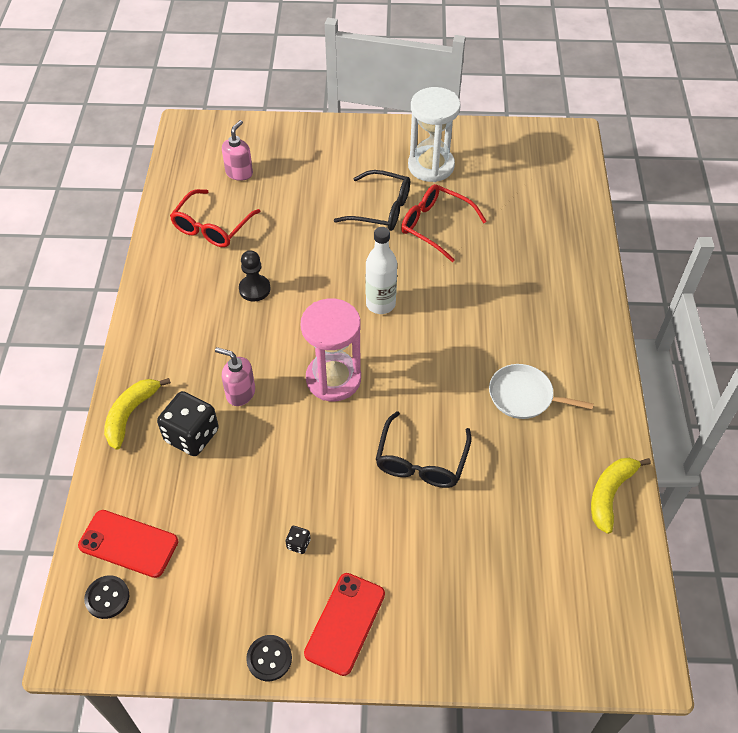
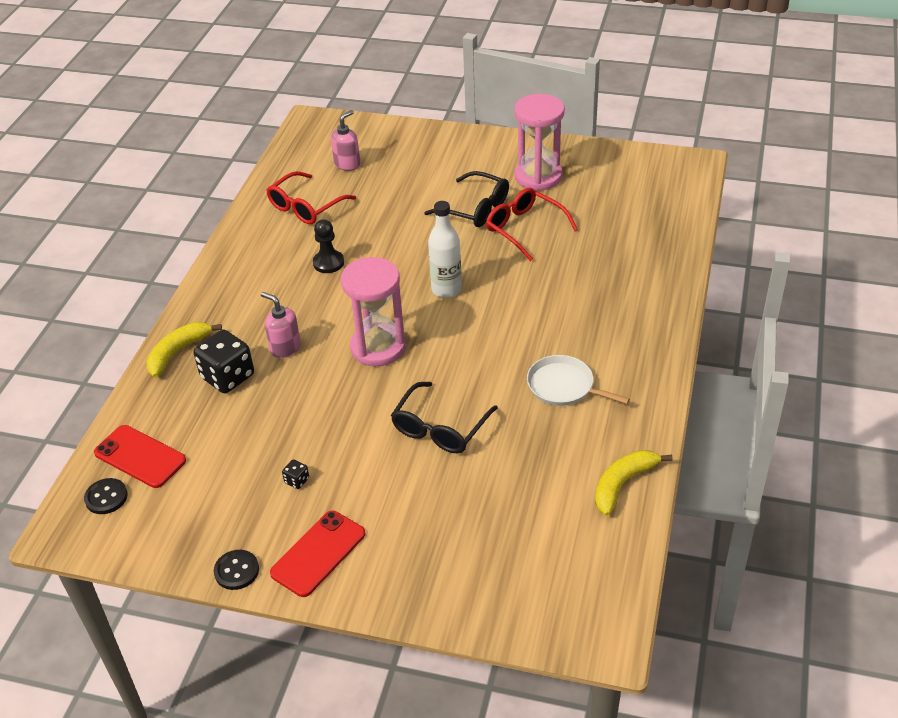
camera: 15 degrees right, 10 degrees down
(431, 166) = (538, 176): white hourglass -> pink hourglass

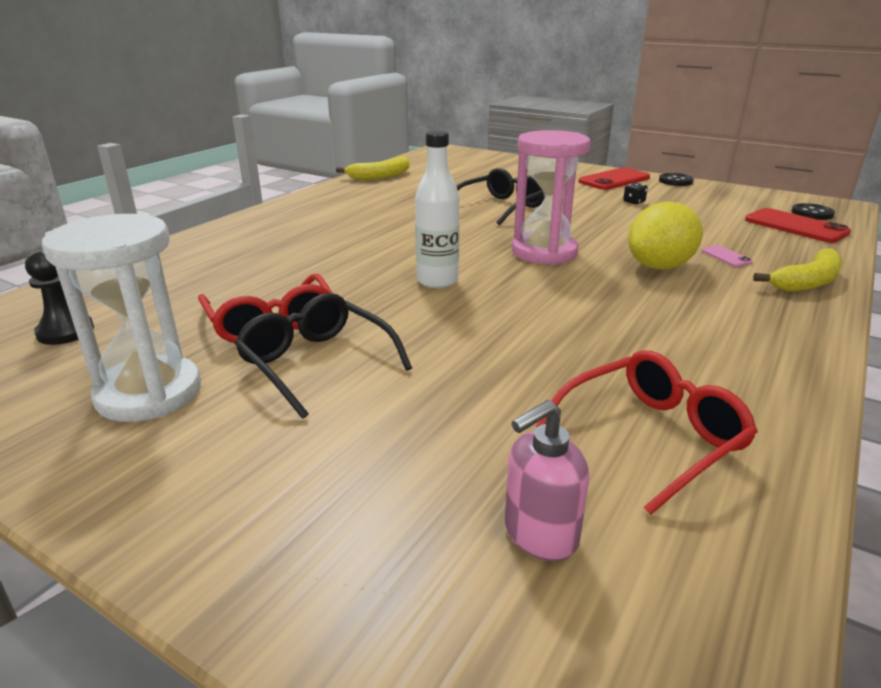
camera: 165 degrees left, 15 degrees down
(228, 377) = (726, 256): black dice -> pink phone
(285, 348) = (659, 266): pink soap dispenser -> yellow lemon
(328, 263) = (602, 335): black pawn -> black pawn (65, 332)
(538, 176) = (149, 393): pink hourglass -> white hourglass
(564, 386) = (374, 210): white pan -> none

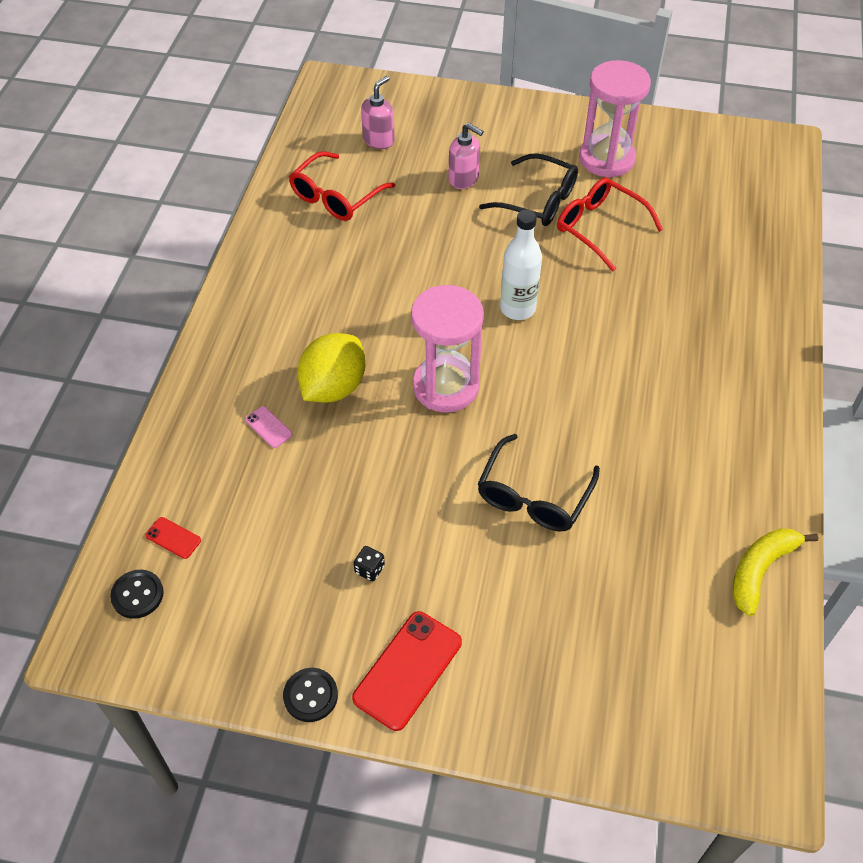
camera: 160 degrees right, 25 degrees up
(65, 332) = (716, 186): black pawn -> none
(149, 393) = (606, 159): white hourglass -> pink hourglass
(406, 415) = (464, 179): none -> pink soap dispenser
(795, 226) = (173, 538): red phone -> red phone, size x0.48
(807, 282) = (204, 393): yellow banana -> none

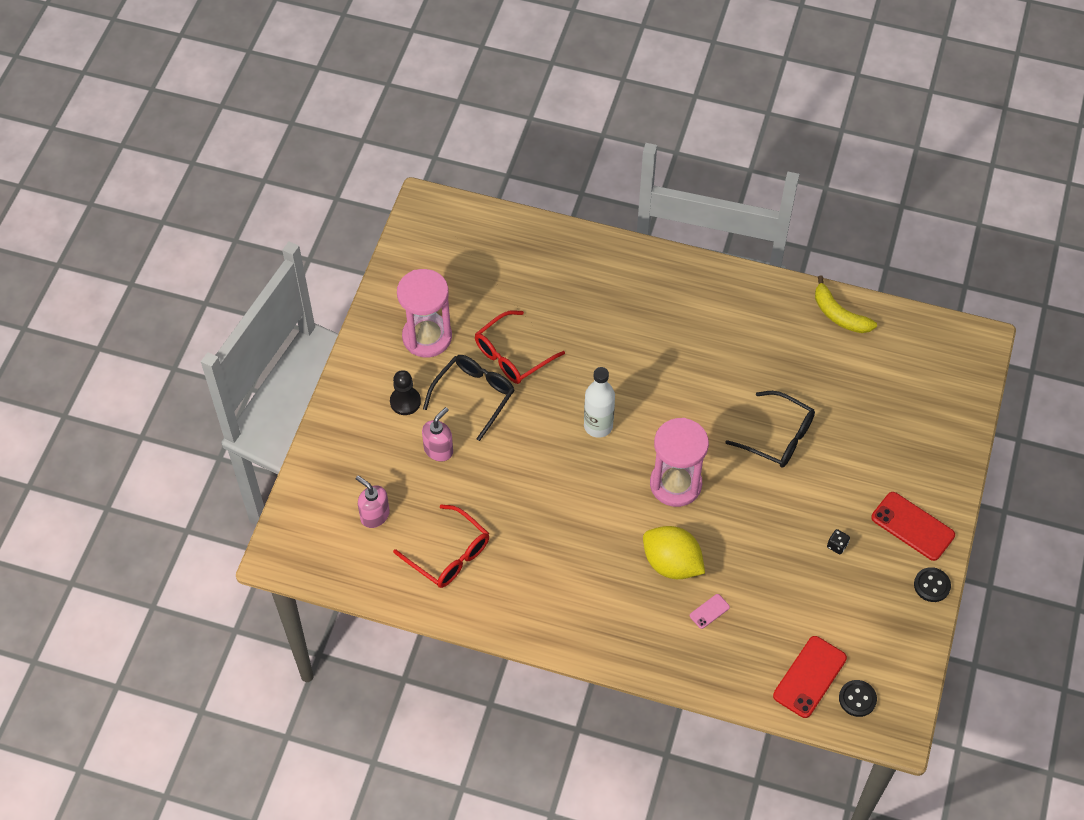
camera: 85 degrees left, 5 degrees up
(173, 538) = (809, 677): red phone -> red phone, size x2.06
(519, 150) = (405, 402): none -> black pawn

